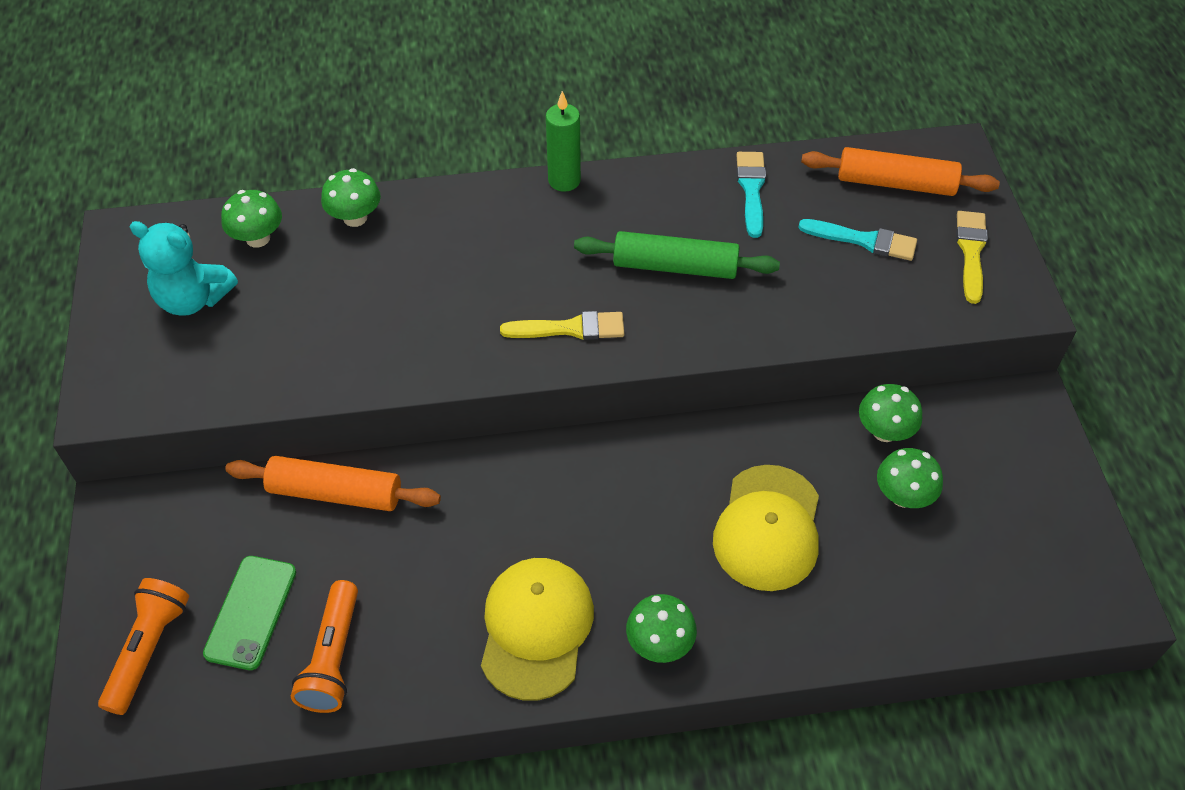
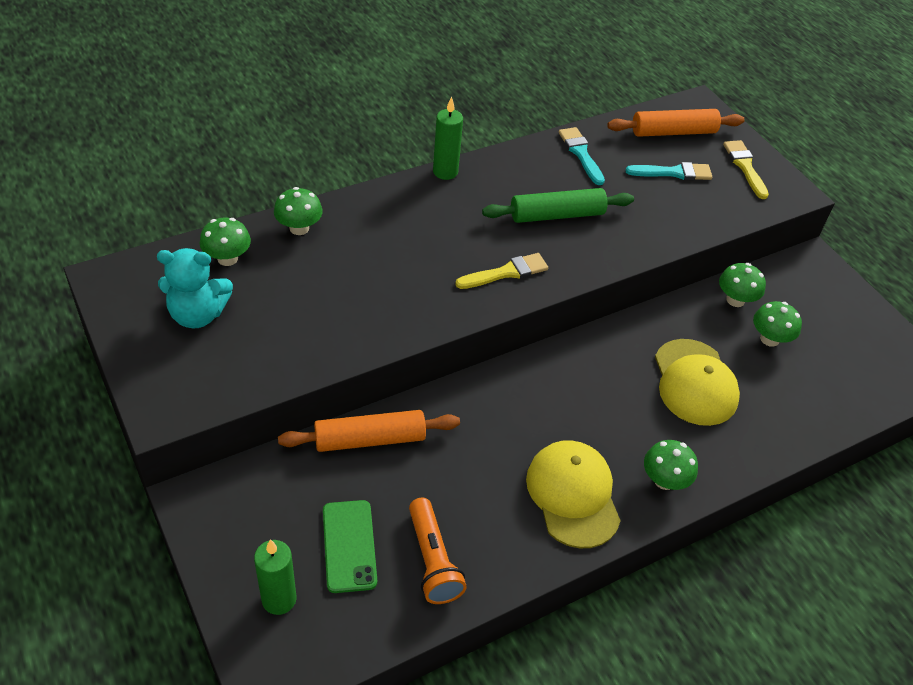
camera: 25 degrees left, 5 degrees down
(148, 650) = (279, 599): orange flashlight -> green candle

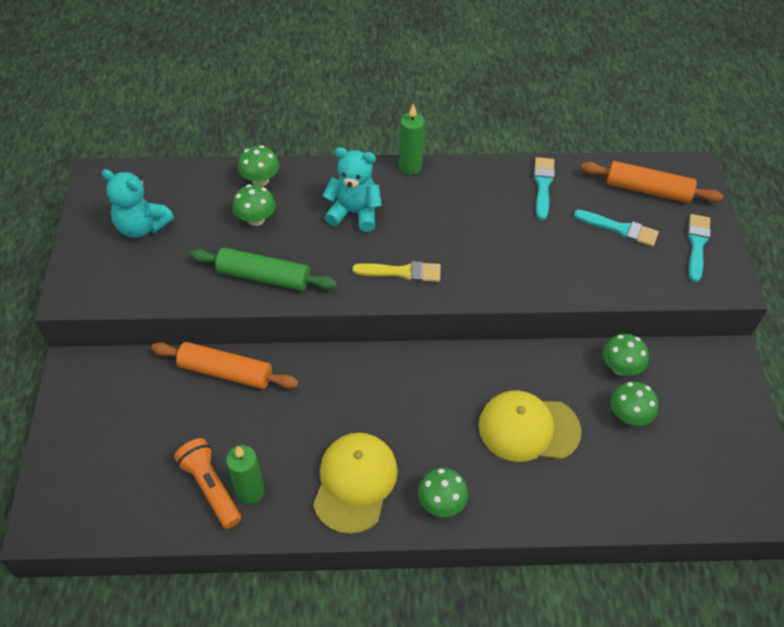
camera: 30 degrees right, 5 degrees up
(227, 258) = (191, 188): green mushroom -> green mushroom (256, 219)
(279, 599) = (84, 469): green candle -> green candle (250, 491)
(349, 546) = (158, 450): green phone -> none
(420, 231) = (354, 213): none -> turquoise teddy bear
(432, 560) = (211, 488): orange flashlight -> orange flashlight turned 135 degrees clockwise
(557, 215) = (482, 235): green rolling pin -> green rolling pin (263, 277)
(695, 382) = (528, 428): yellow cap -> yellow cap turned 75 degrees clockwise
(745, 167) = (697, 244): yellow brush -> turquoise brush

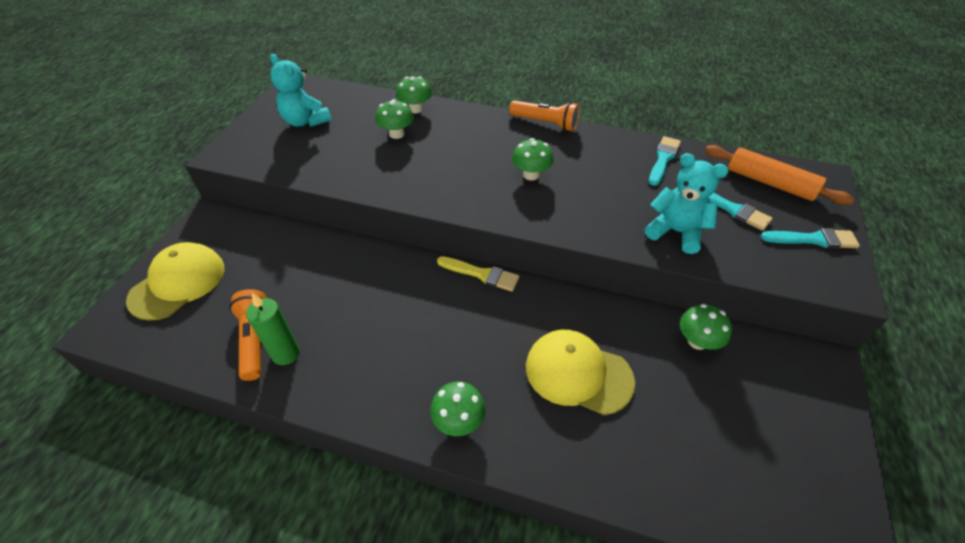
camera: 20 degrees right, 5 degrees down
(226, 372) = (322, 249): orange rolling pin -> none
(263, 277) = (379, 175): green rolling pin -> none
(354, 213) = (481, 146): turquoise teddy bear -> turquoise teddy bear (676, 232)
(355, 482) = (383, 374): yellow cap -> yellow cap (178, 283)
(402, 272) = (501, 198): yellow brush -> yellow brush (481, 274)
(410, 167) = (545, 123): green candle -> orange flashlight
(628, 415) = (693, 391): green mushroom -> green mushroom (531, 175)
(697, 244) = (813, 239): turquoise brush -> turquoise brush turned 60 degrees clockwise

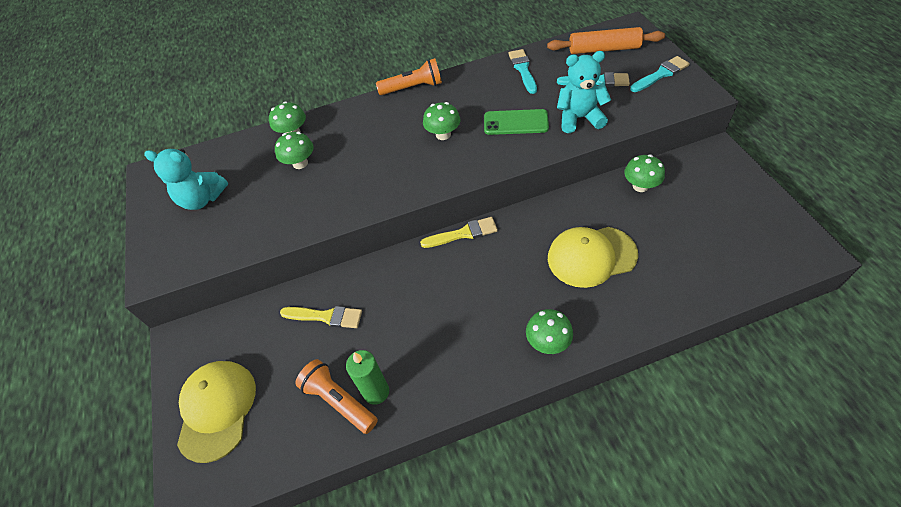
camera: 30 degrees left, 5 degrees up
(312, 268) = (325, 316): none -> yellow brush
(607, 201) = (516, 122): none -> green phone

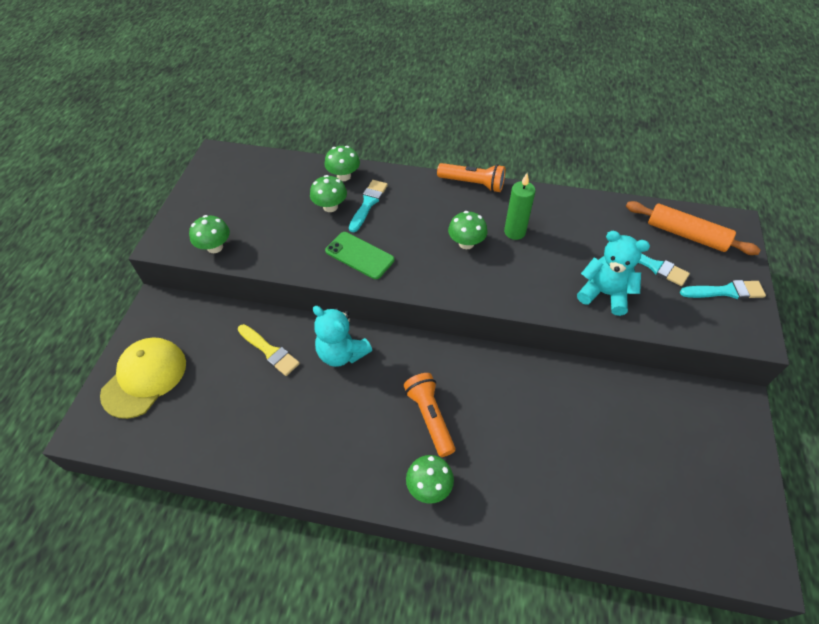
camera: 25 degrees right, 0 degrees up
(202, 199) = (237, 198): turquoise teddy bear -> turquoise teddy bear (342, 353)
(339, 401) = (231, 428): orange flashlight -> orange flashlight (430, 417)
(376, 392) = (263, 439): green candle -> green candle (514, 232)
(463, 233) = (429, 344): yellow brush -> none
(516, 122) = (540, 266): green phone -> green phone (359, 255)
(523, 70) = (587, 216): turquoise brush -> turquoise brush (368, 203)
(591, 256) = (527, 433): yellow cap -> none
(640, 186) = (628, 393): green mushroom -> green mushroom (215, 247)

